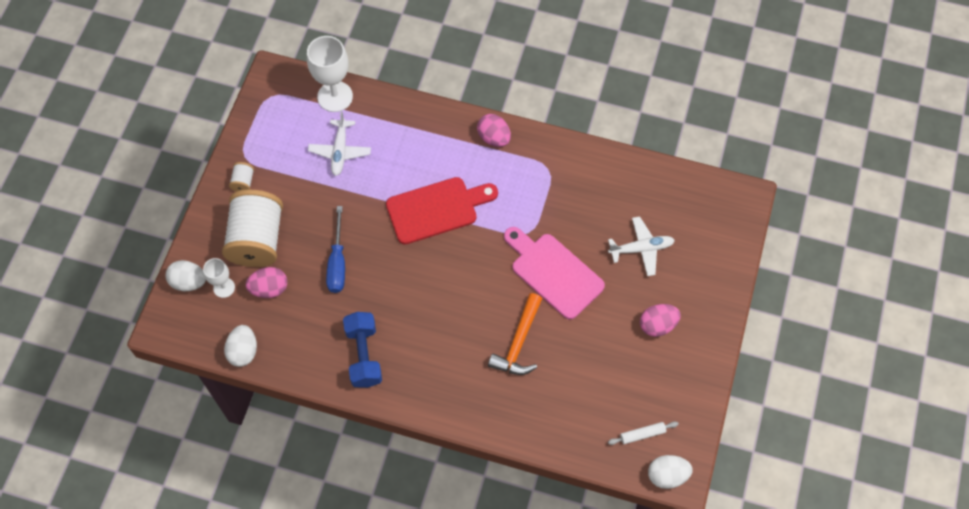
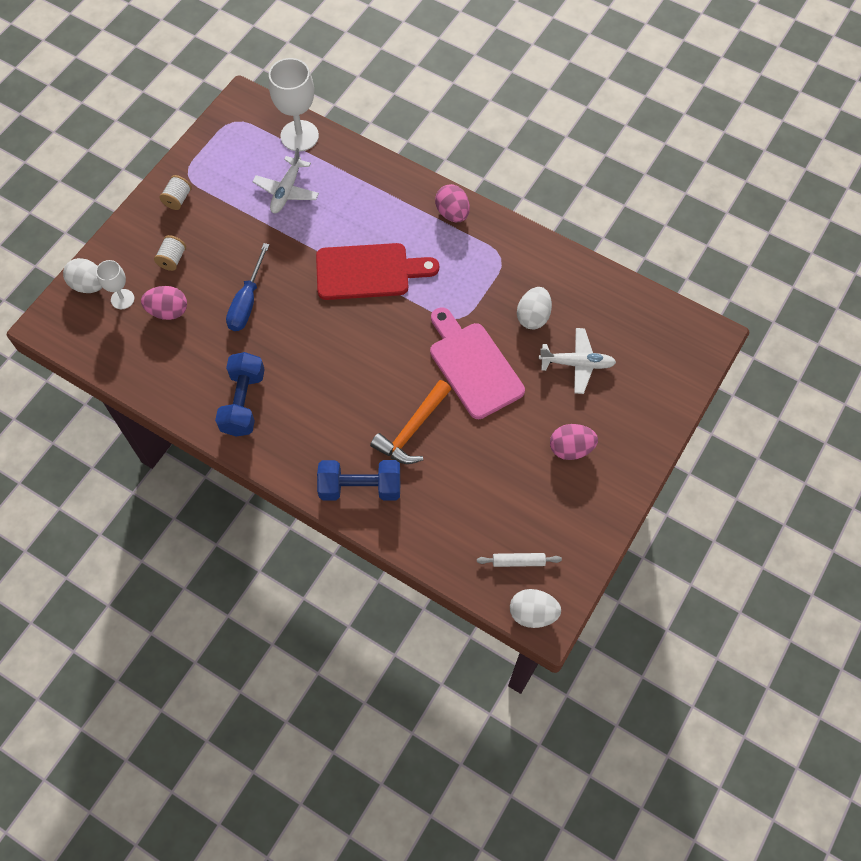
camera: 15 degrees right, 0 degrees up
(243, 351) = (120, 368): white egg -> white egg (533, 317)
(257, 239) = (172, 259): white spool -> white spool, size x0.41
(489, 405) = (360, 487): none -> blue dumbbell

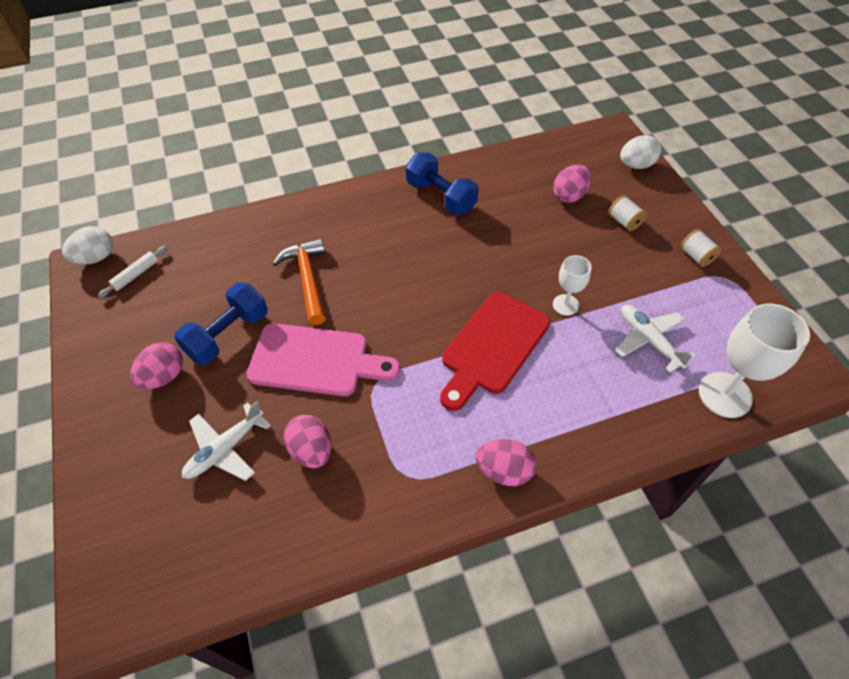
camera: 130 degrees right, 10 degrees down
(122, 299) = (605, 177): white goblet -> white goblet (565, 305)
(247, 302) = (536, 245): blue screwdriver -> none
(360, 487) = (300, 222): blue dumbbell -> blue dumbbell (228, 335)
(533, 317) = (311, 450): white egg -> pink egg

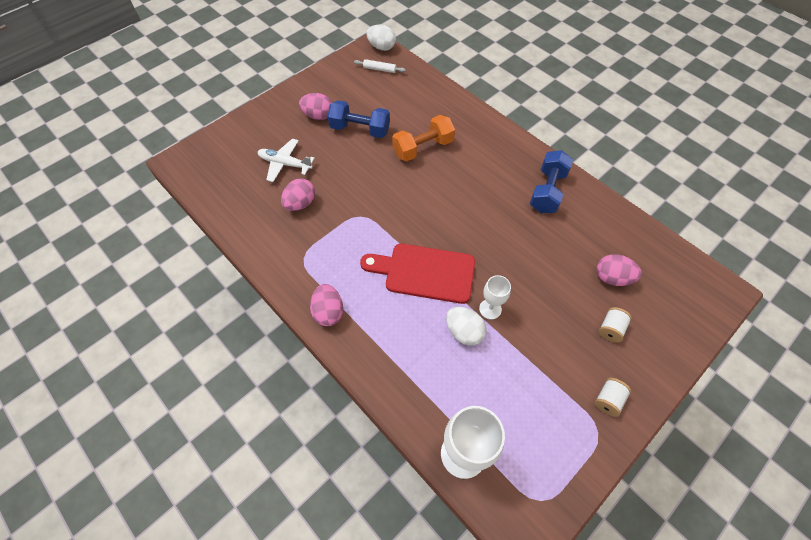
camera: 65 degrees right, 5 degrees up
(308, 279) = (423, 148): orange hammer -> orange dumbbell
(316, 360) = (363, 179): pink cutting board -> none
(636, 165) = (692, 321): white egg -> white egg (464, 332)
(648, 340) = (488, 380): white plane -> none

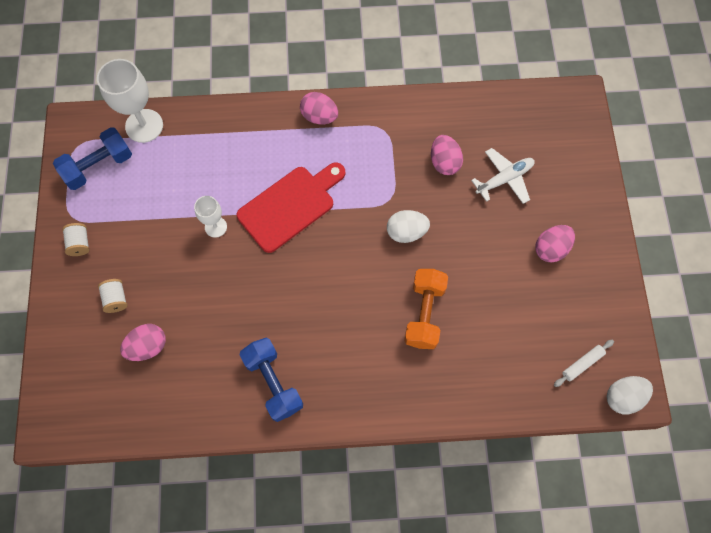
camera: 130 degrees right, 10 degrees up
(360, 129) = (499, 274): blue dumbbell -> blue dumbbell (98, 166)
(464, 332) = (217, 193): white egg -> white egg (406, 232)

